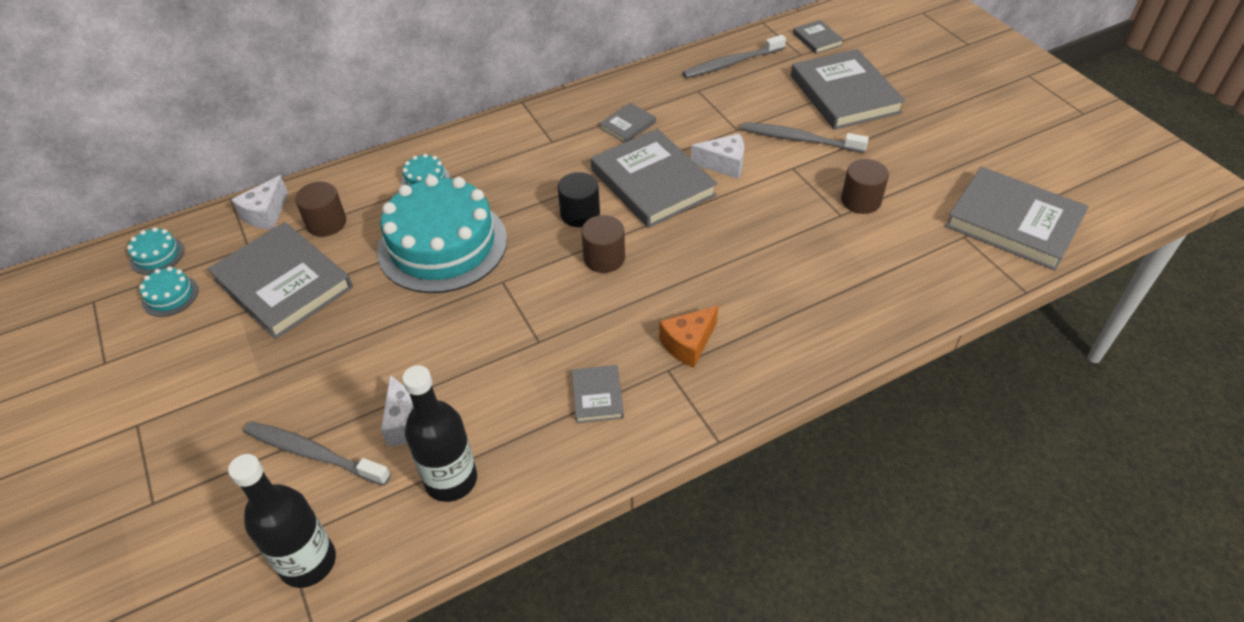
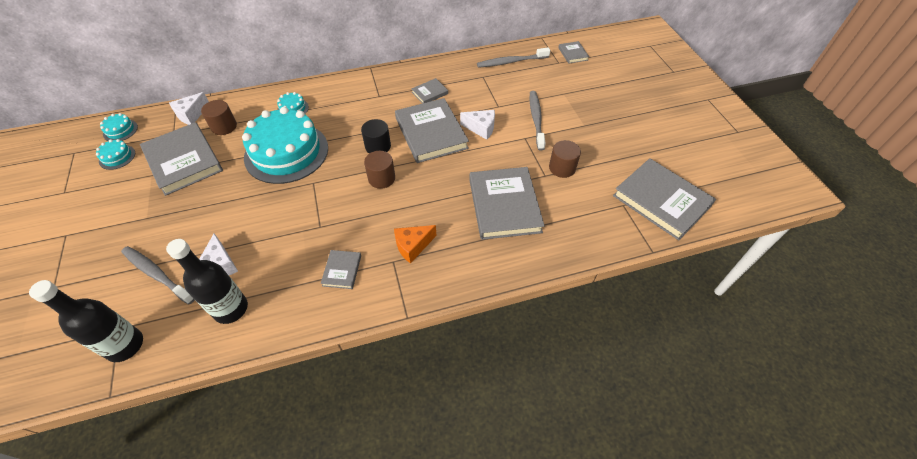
camera: 10 degrees right, 5 degrees up
(799, 139) = (536, 119): grey toothbrush -> grey toothbrush turned 60 degrees clockwise
(844, 94) = (577, 93): grey book -> grey book (504, 205)

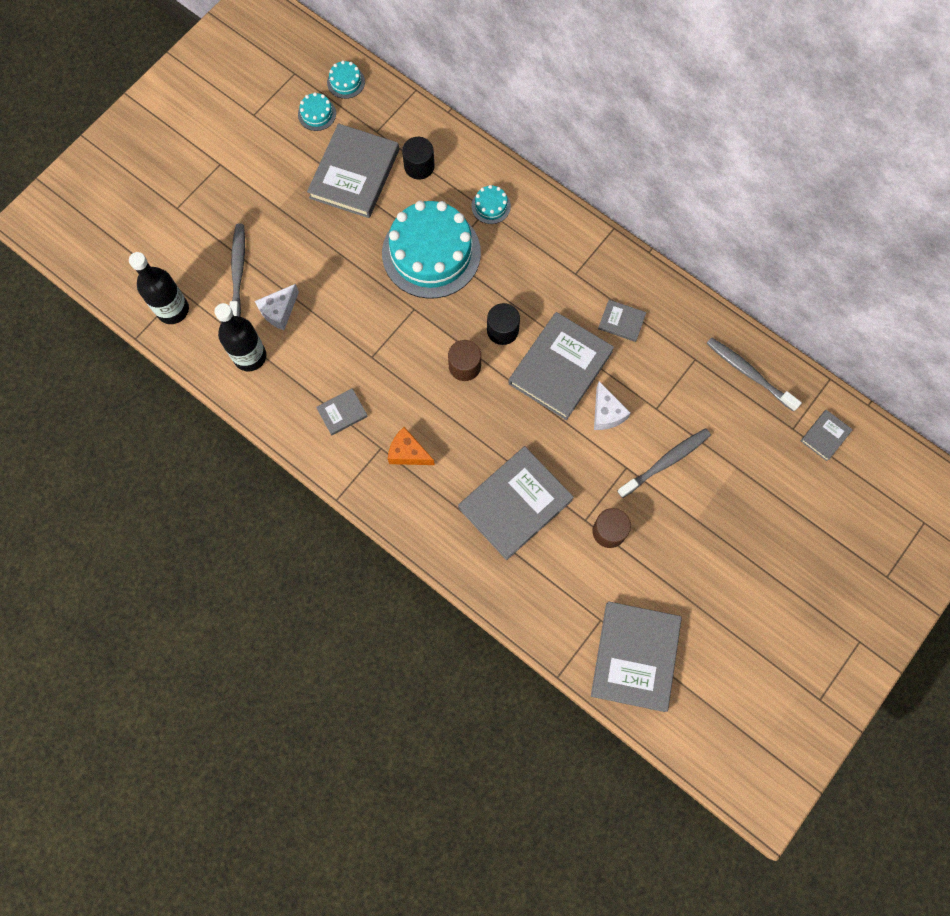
camera: 55 degrees right, 20 degrees up
(191, 115) = (411, 122): white cheese -> none
(224, 126) = (419, 166): brown cylinder -> black cylinder

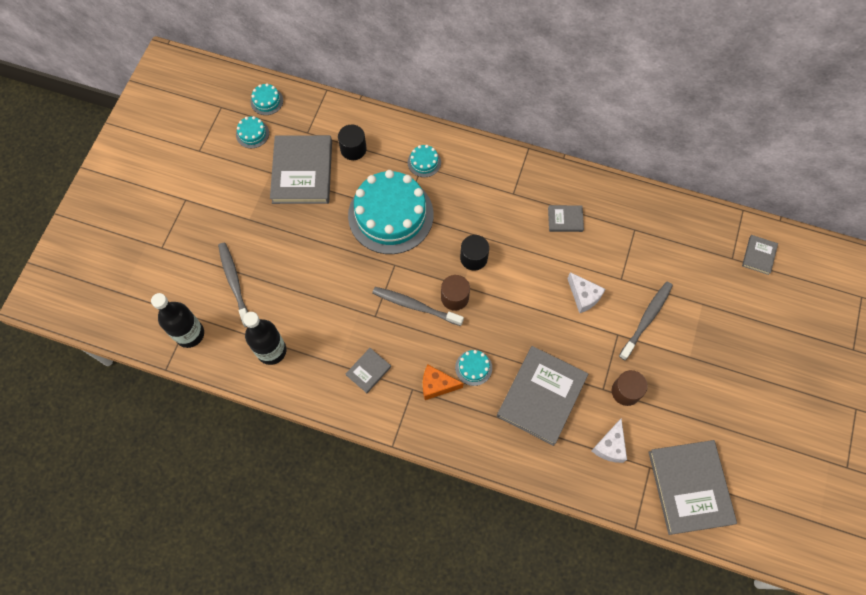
camera: 20 degrees left, 5 degrees down
(279, 311) = (282, 304): white cheese -> white cheese (610, 446)
(454, 448) = (473, 367): none -> turquoise cake
(560, 367) = (532, 272): grey book -> none
(749, 373) = (680, 226): grey toothbrush -> grey toothbrush (415, 306)

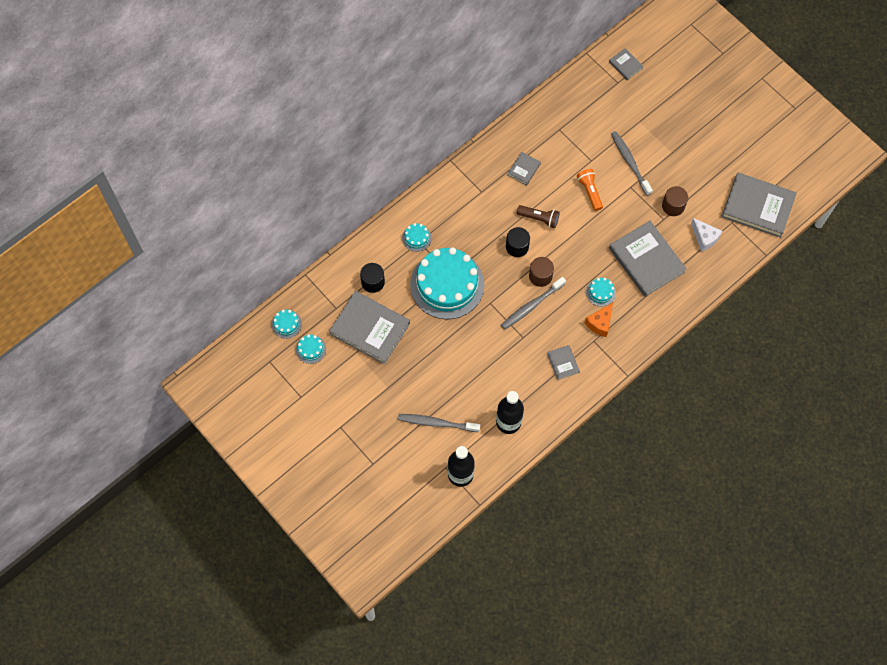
camera: 60 degrees left, 0 degrees up
(519, 262) = (539, 218): none -> brown flashlight
(583, 296) = (590, 192): white cheese -> orange flashlight

